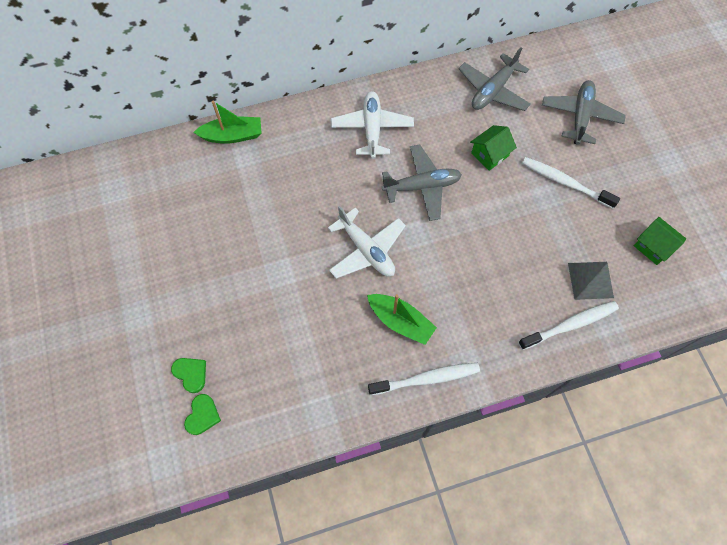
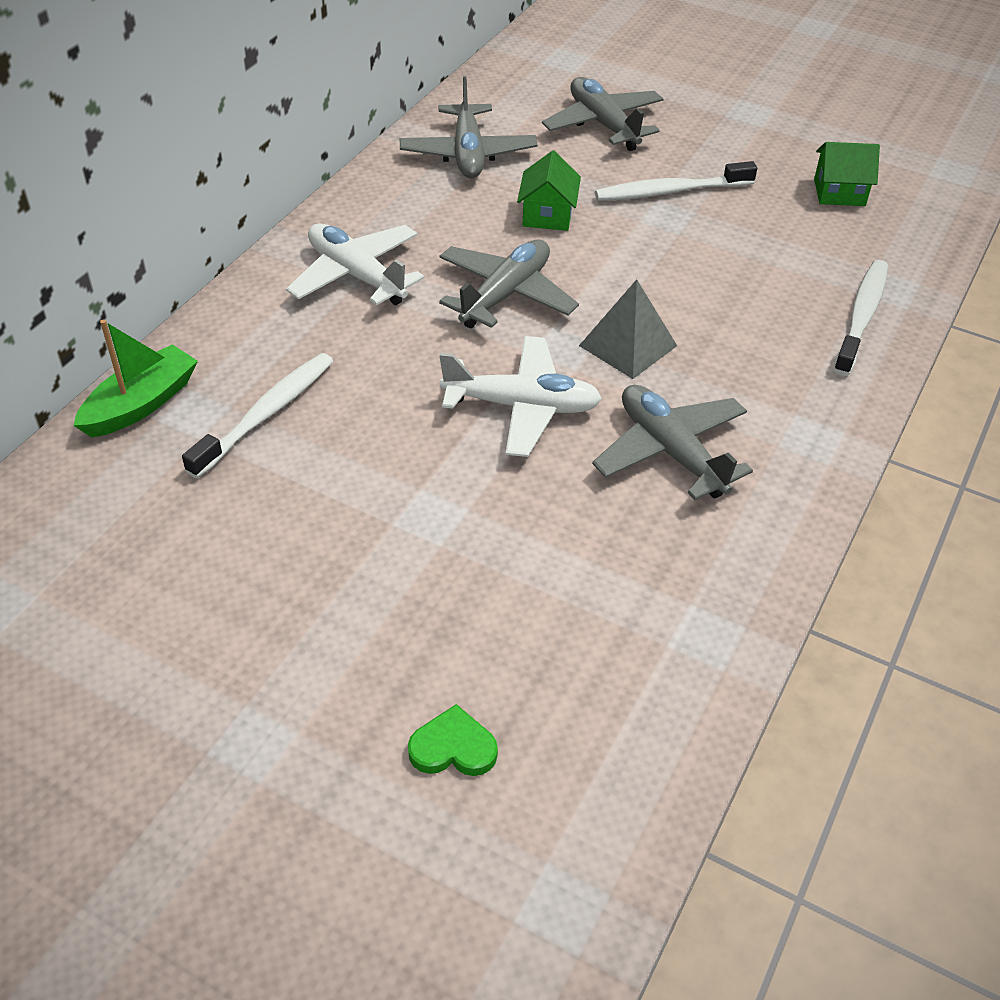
camera: 45 degrees left, 20 degrees down
(202, 415) = (543, 787): green heart -> none
(400, 321) = (670, 451): green boat -> grey plane
(426, 378) = (785, 488): white toothbrush -> white toothbrush (266, 414)
(590, 280) = (822, 262): grey pyramid -> grey pyramid (628, 345)

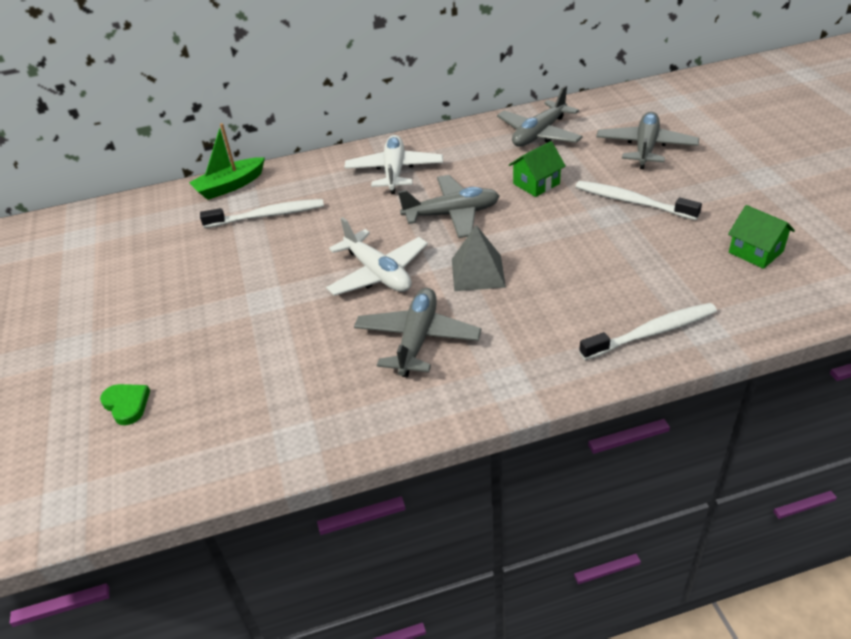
camera: 50 degrees right, 5 degrees down
(141, 404) = (230, 186): green boat -> green boat turned 150 degrees clockwise

